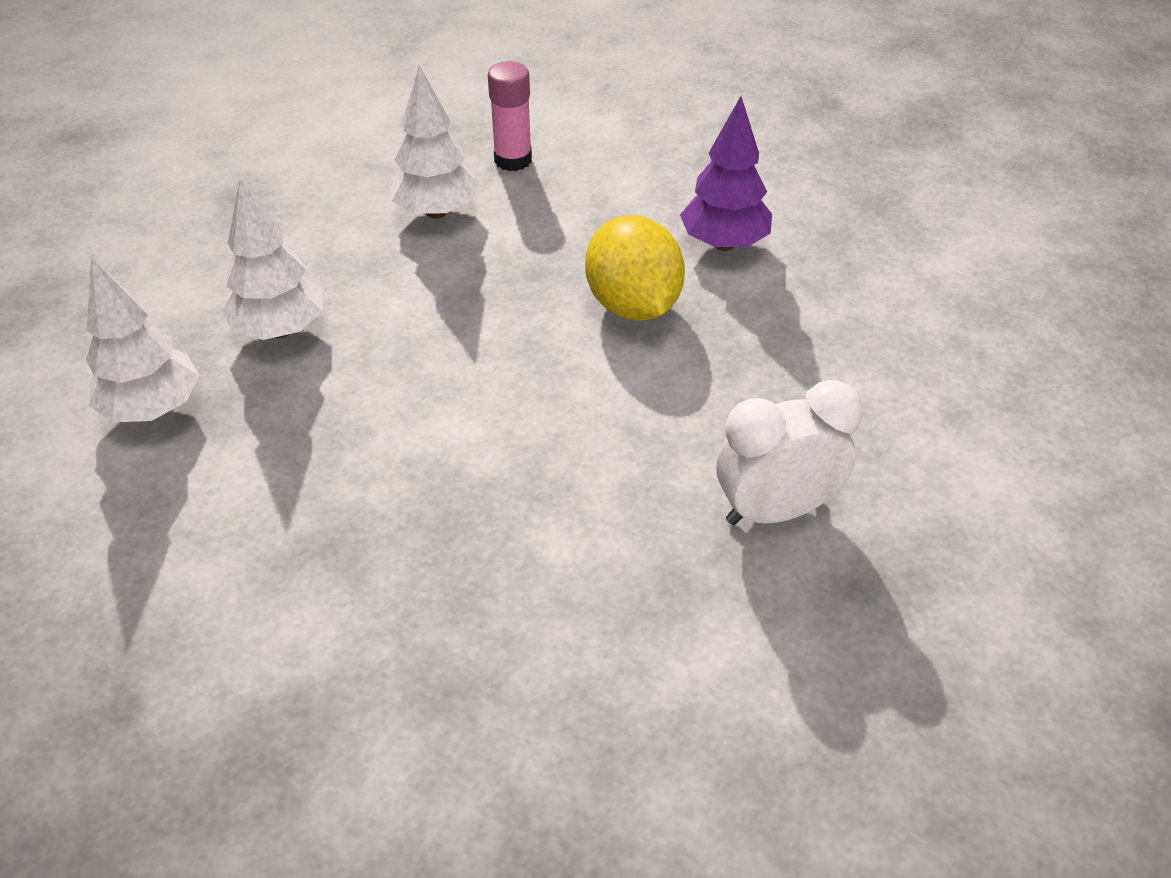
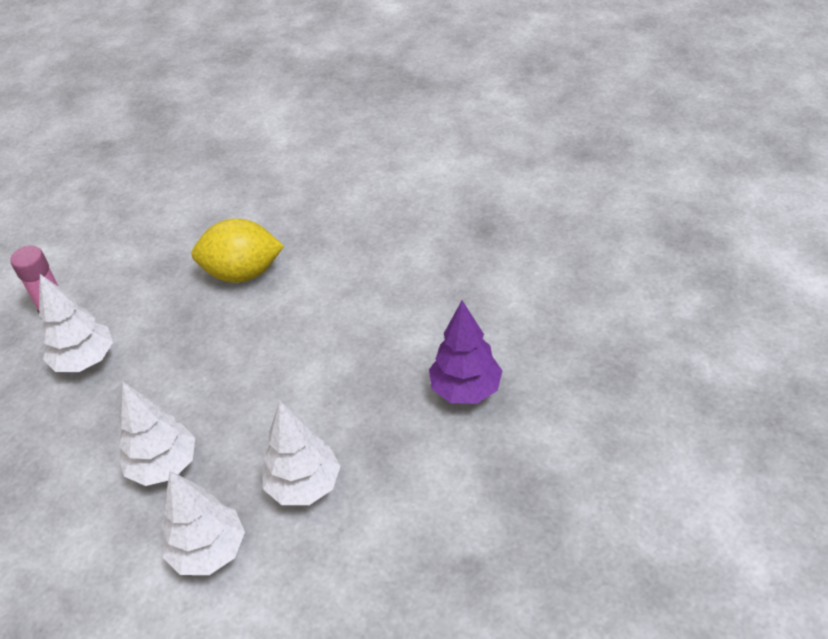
camera: 70 degrees left, 0 degrees up
(257, 475) = (304, 486): none -> white tree
(724, 244) = (210, 221): purple tree -> purple tree (466, 390)
(775, 510) = (427, 246): white clock -> none

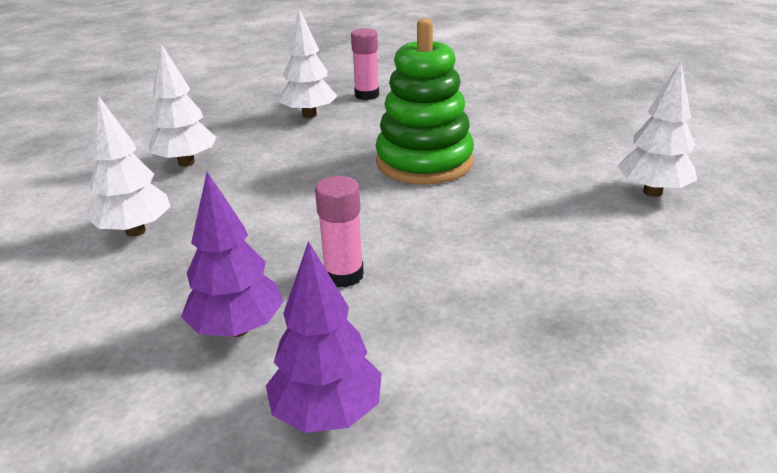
camera: 80 degrees right, 15 degrees down
(209, 551) = (87, 194): white tree -> white tree (652, 192)
(243, 273) = (424, 162): yellow lemon -> green stacking toy
(410, 330) = (343, 275): none -> pink glue stick
(552, 338) = (327, 413): none -> purple tree

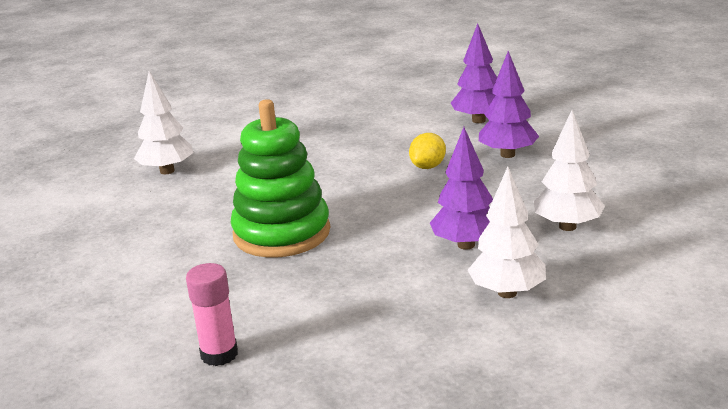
camera: 150 degrees left, 5 degrees down
(239, 190) = (466, 245): none -> purple tree
(309, 115) = (325, 334): white tree -> none
(343, 275) = (428, 166): pink glue stick -> yellow lemon

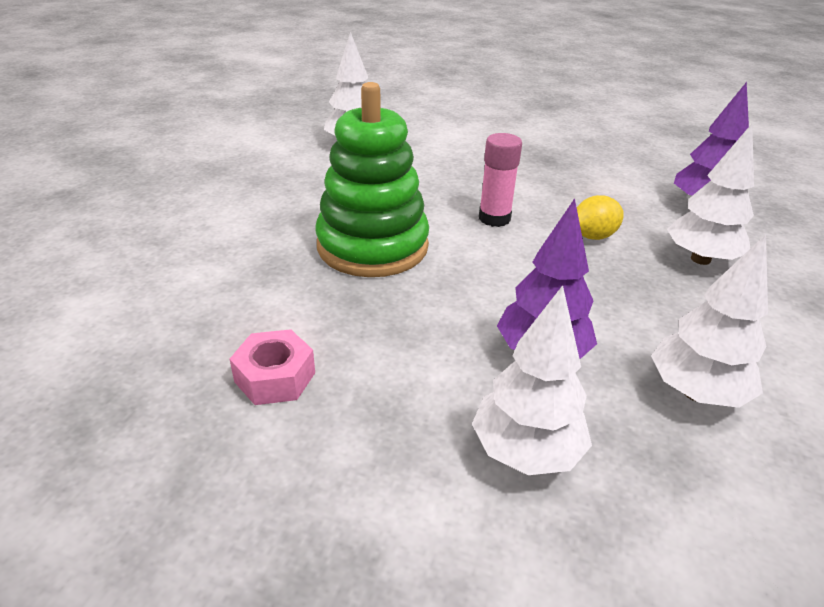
camera: 30 degrees right, 10 degrees up
(219, 354) = (161, 355): pink glue stick -> pink glue stick (494, 218)
(316, 329) = (275, 377): none -> pink nut
(507, 154) = (700, 259): purple tree -> white tree

